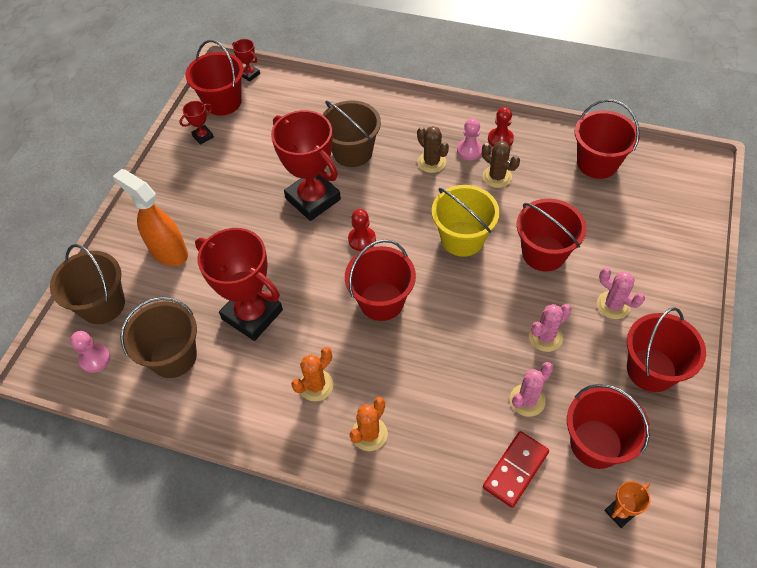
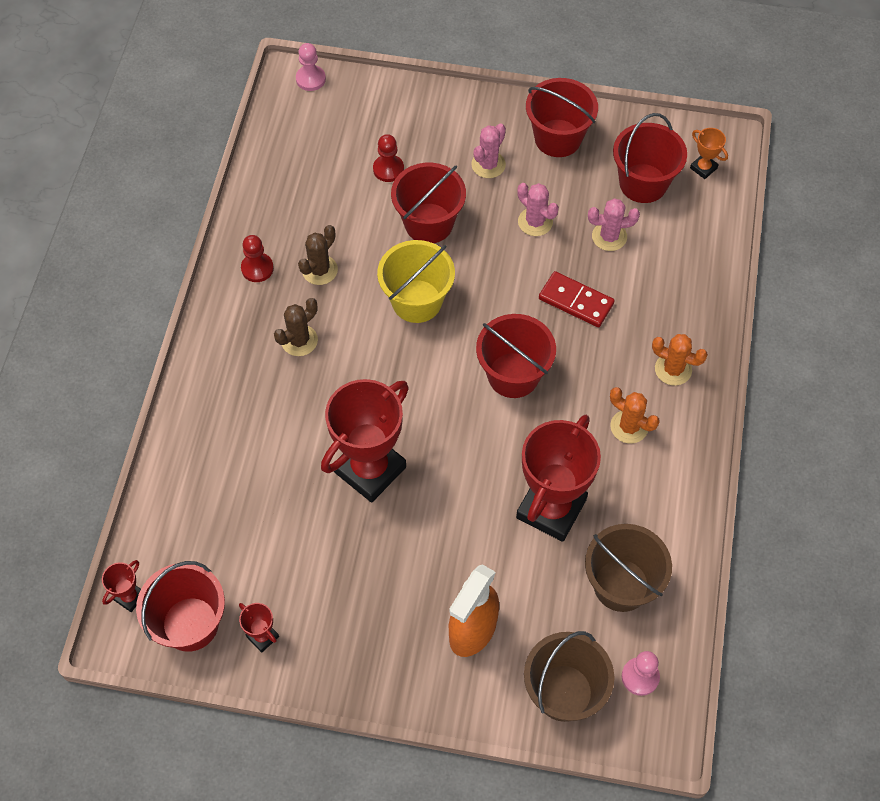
camera: 100 degrees left, 5 degrees up
(352, 152) = (286, 433): brown bucket -> none
(362, 239) = (429, 405): red pawn -> red pawn (388, 169)
(469, 150) = (277, 300): pink pawn -> pink pawn (310, 79)
(515, 470) = (682, 245): red domino -> red domino (576, 301)
(527, 400) = (609, 236): pink cactus -> pink cactus turned 45 degrees counterclockwise
(597, 163) = (293, 172): red bucket -> none

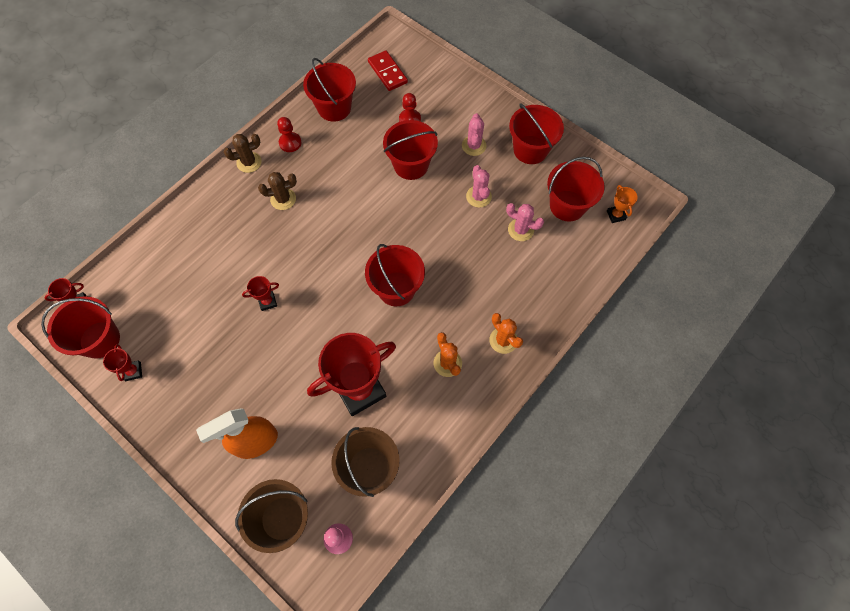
camera: 30 degrees right, 5 degrees up
(282, 199) = (334, 108): none -> red bucket
(310, 79) = (401, 43): pink pawn -> none
(320, 270) = (325, 162): brown cactus -> brown cactus (249, 162)
(369, 469) = (267, 302): red trophy -> red trophy, size x0.43
(417, 301) = (369, 210): yellow bucket -> none
(488, 165) = (474, 146): pink cactus -> pink cactus turned 60 degrees counterclockwise
(576, 301) = (469, 261): red domino -> red domino (387, 72)

